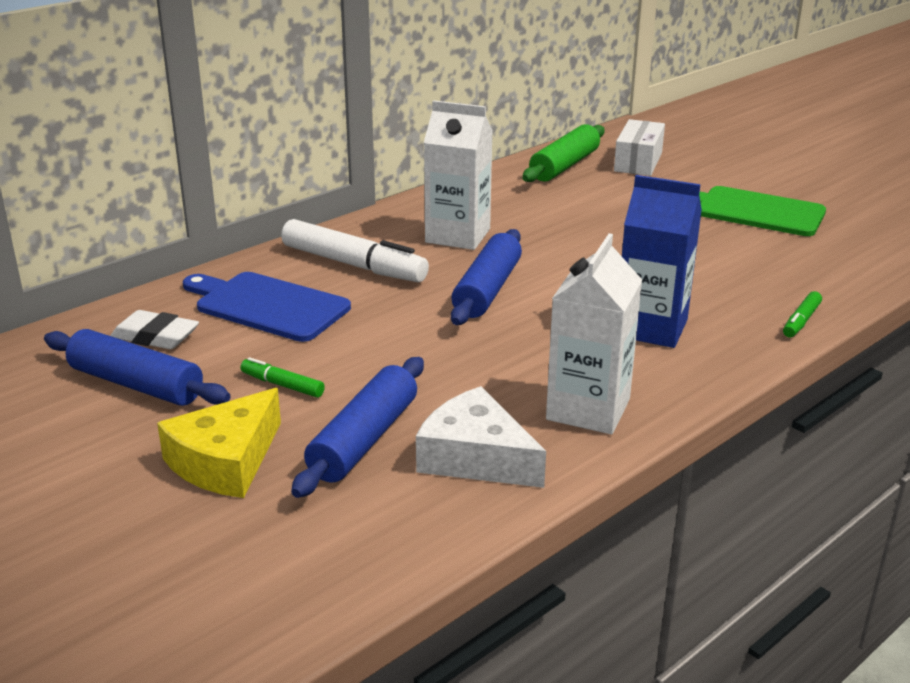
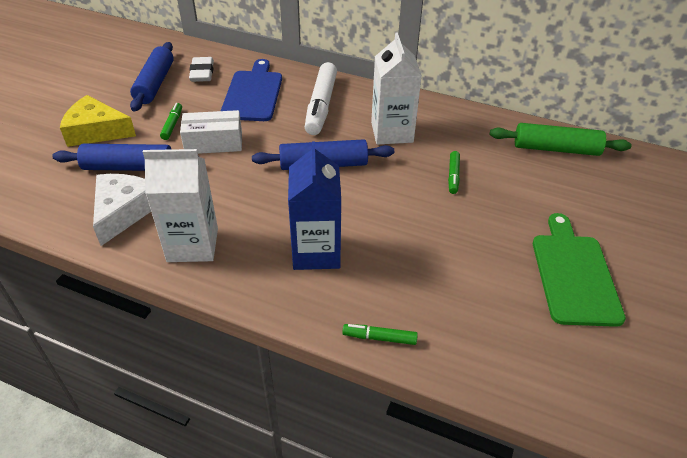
camera: 65 degrees right, 15 degrees up
(570, 224) = (453, 176): none -> green marker
(638, 162) = (607, 185): white box -> white box (214, 143)

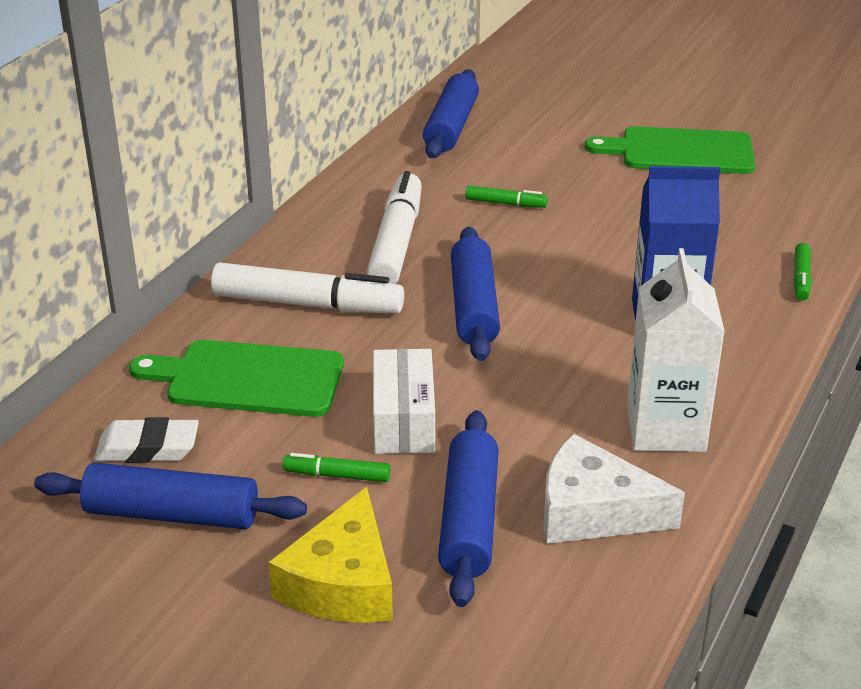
camera: 85 degrees left, 10 degrees down
(253, 93) = (248, 378): blue cutting board -> green cutting board
(392, 132) = (396, 242): white carton -> white marker
(556, 149) = (451, 127): green rolling pin -> blue rolling pin

